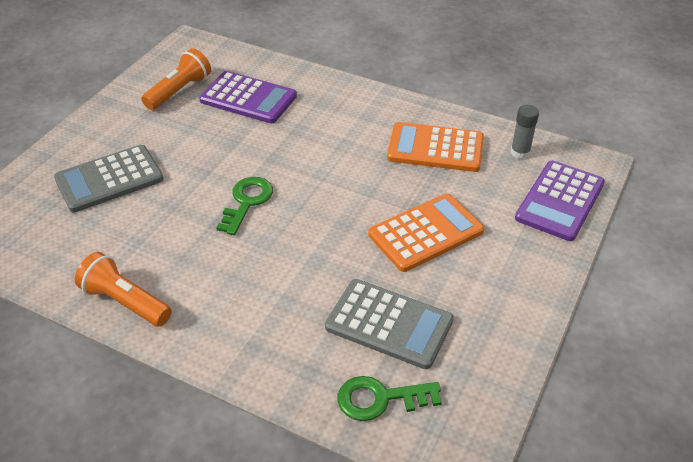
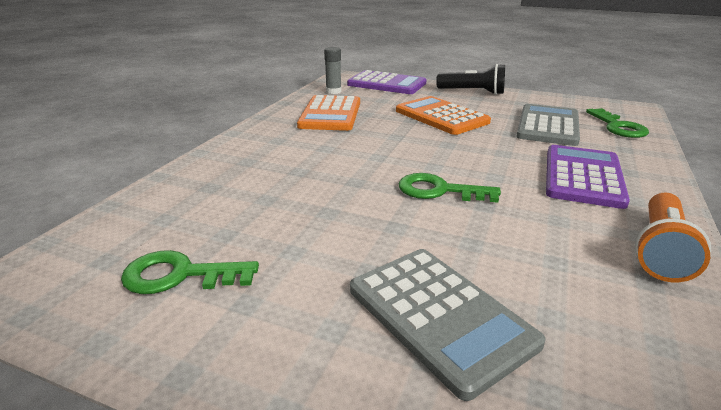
camera: 95 degrees left, 15 degrees down
(179, 91) = (180, 275): orange flashlight -> green key
(248, 98) = (224, 208): purple calculator -> purple calculator (583, 176)
(529, 283) = (473, 92): none -> black flashlight

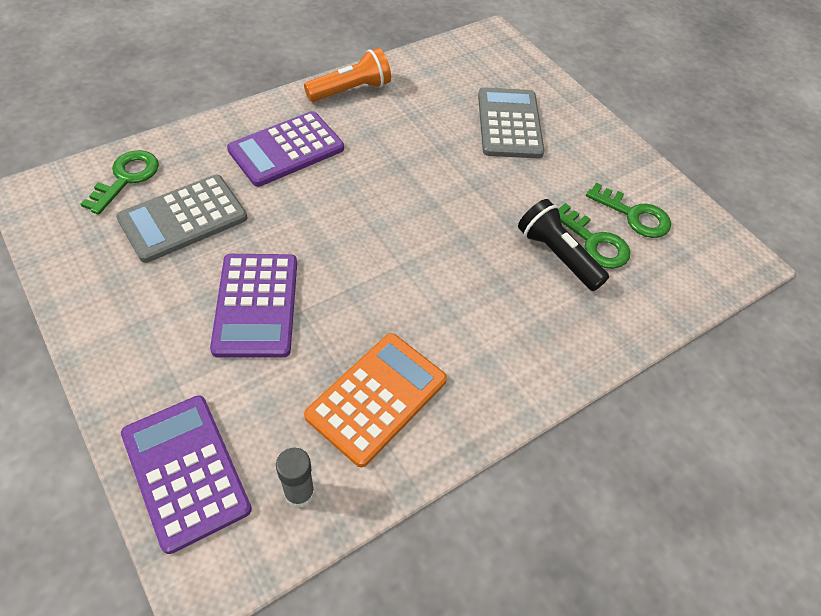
camera: 150 degrees left, 25 degrees up
(439, 190) = (410, 195): green key -> green key (594, 242)
(441, 116) = (256, 305): orange calculator -> purple calculator
(473, 92) = (117, 348): black flashlight -> black flashlight (557, 255)

